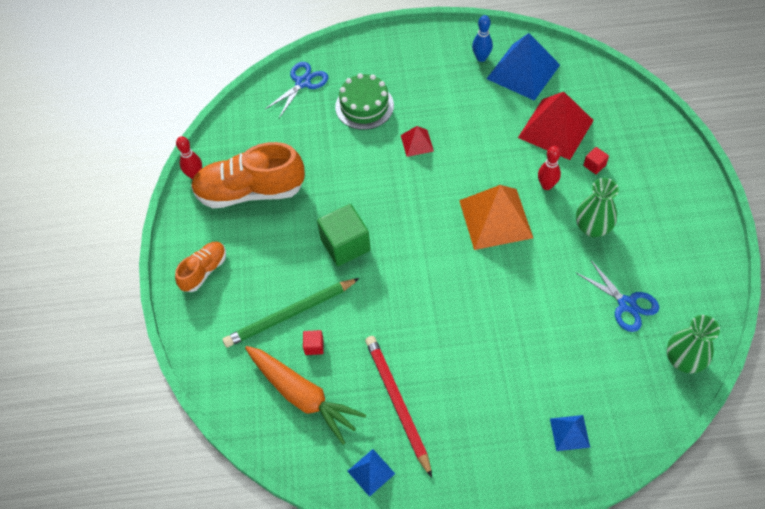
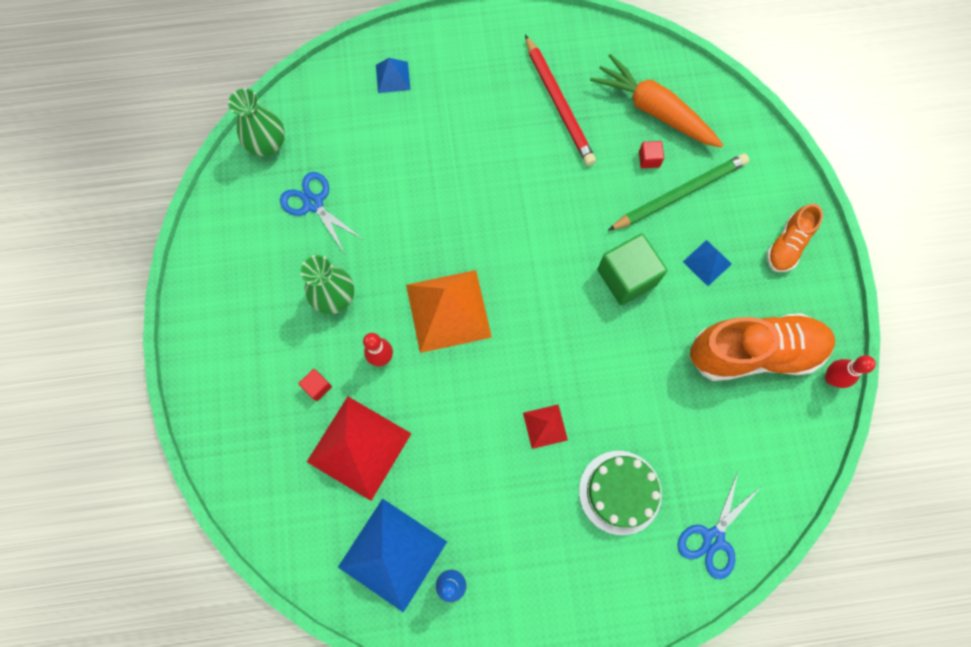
camera: 175 degrees right, 15 degrees up
(371, 472) = (581, 43): blue pyramid -> blue pyramid (707, 262)

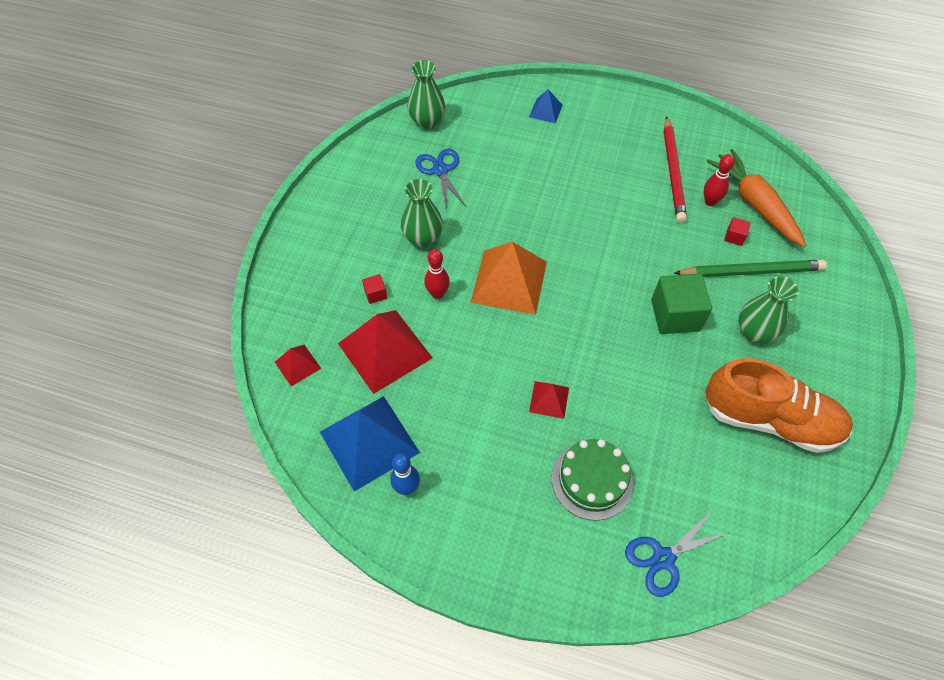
camera: 25 degrees right, 15 degrees down
(277, 505) = (297, 365): none -> red pyramid
(707, 262) = (754, 332): blue pyramid -> green vase
(787, 245) = (837, 347): orange shoe -> none
(831, 378) = (839, 471): red bowling pin -> red bowling pin (710, 201)

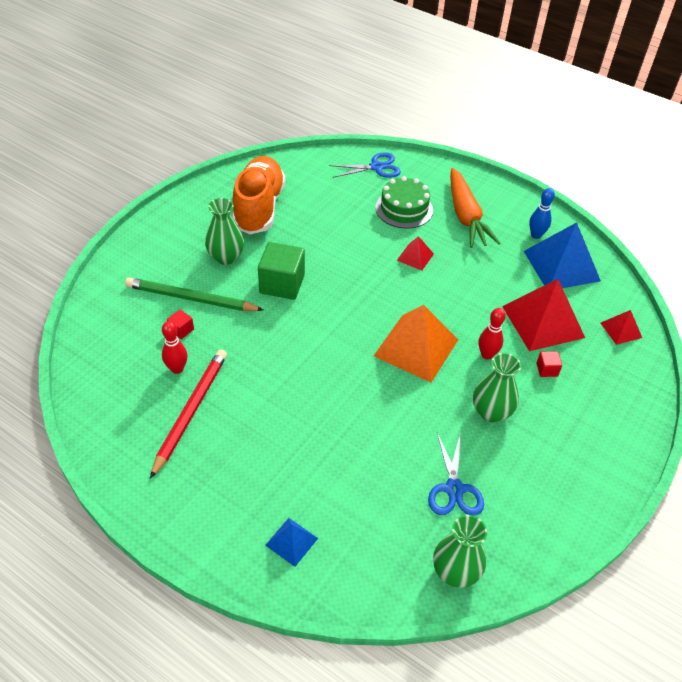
camera: 165 degrees left, 10 degrees down
(754, 204) = (135, 354): orange carrot -> orange carrot (466, 216)
(770, 419) = (259, 207): orange shoe -> orange shoe turned 60 degrees clockwise

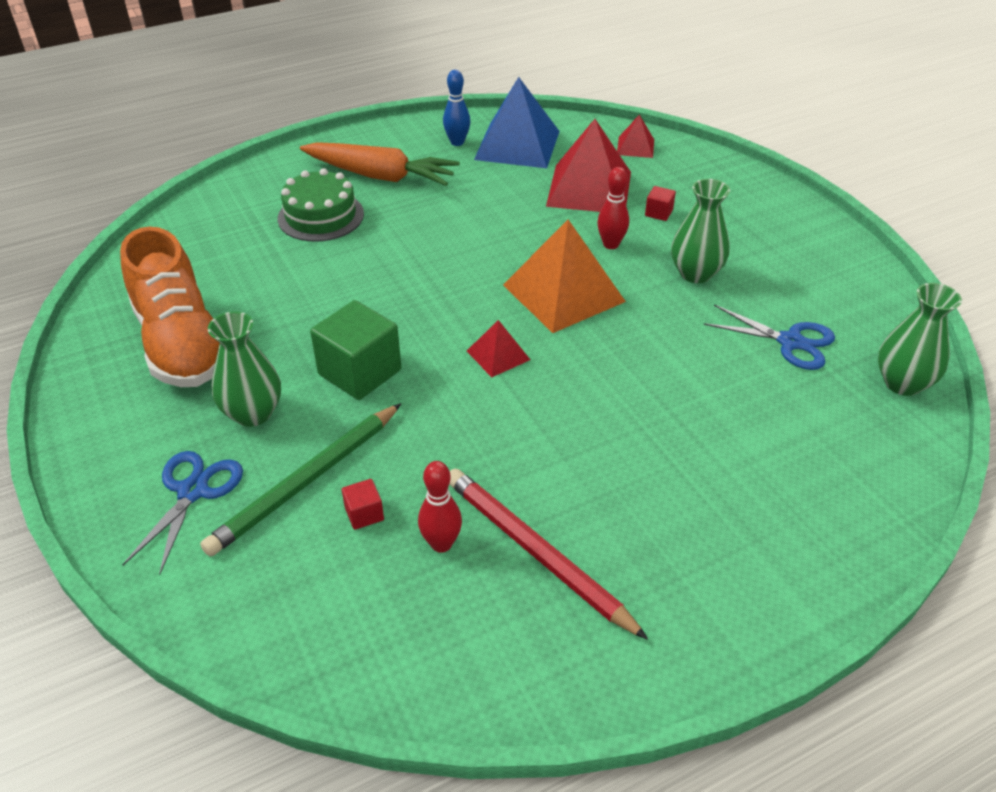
camera: 60 degrees left, 5 degrees down
(259, 207) = (182, 344): orange shoe -> orange shoe turned 150 degrees counterclockwise
(291, 541) = (813, 513): blue pyramid -> none
(376, 167) = (220, 209): blue scissors -> blue scissors (193, 491)
(415, 257) = (413, 238): red pyramid -> red pyramid (498, 355)

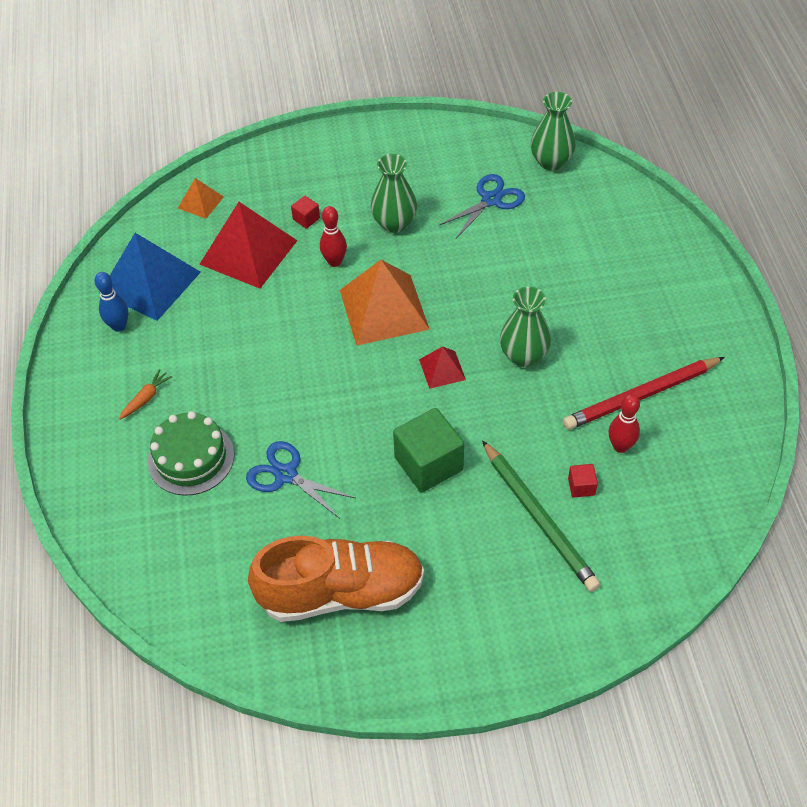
camera: 70 degrees left, 10 degrees up
(193, 491) = (527, 596): blue scissors -> blue scissors (286, 475)
(253, 413) = (452, 545): green vase -> green vase (523, 355)
(381, 176) = (146, 398): orange carrot -> orange carrot, size x0.41
(635, 147) = (200, 202): red pyramid -> orange pyramid

